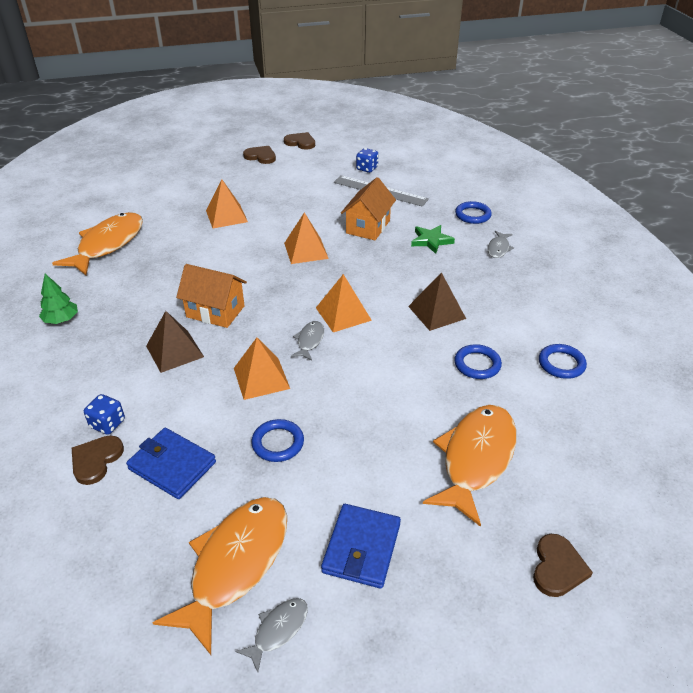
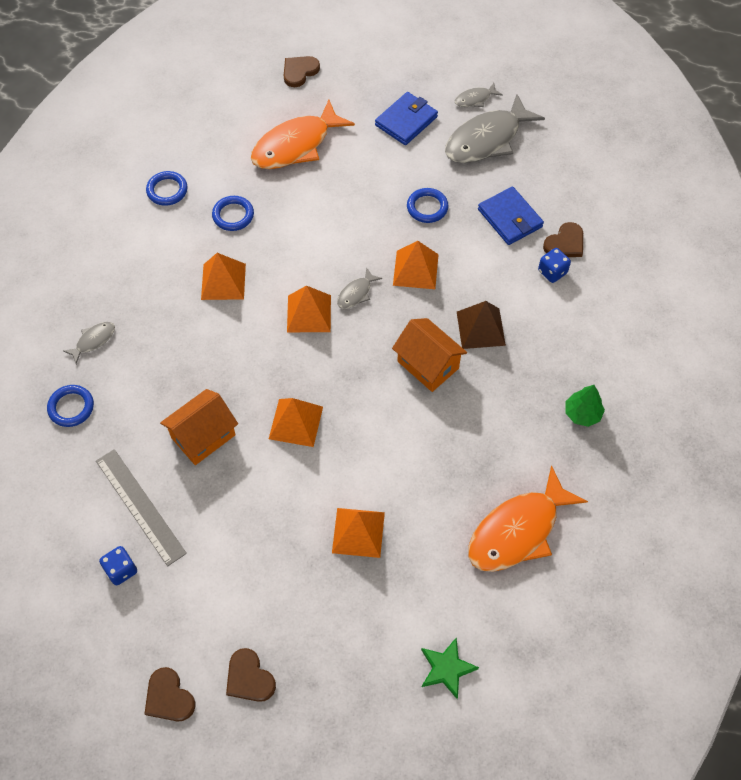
camera: 155 degrees left, 20 degrees up
(235, 564) = (487, 139): orange fish -> grey fish
(431, 241) = (152, 382): green star -> green star (446, 668)
(436, 312) = (223, 281): brown pyramid -> orange pyramid

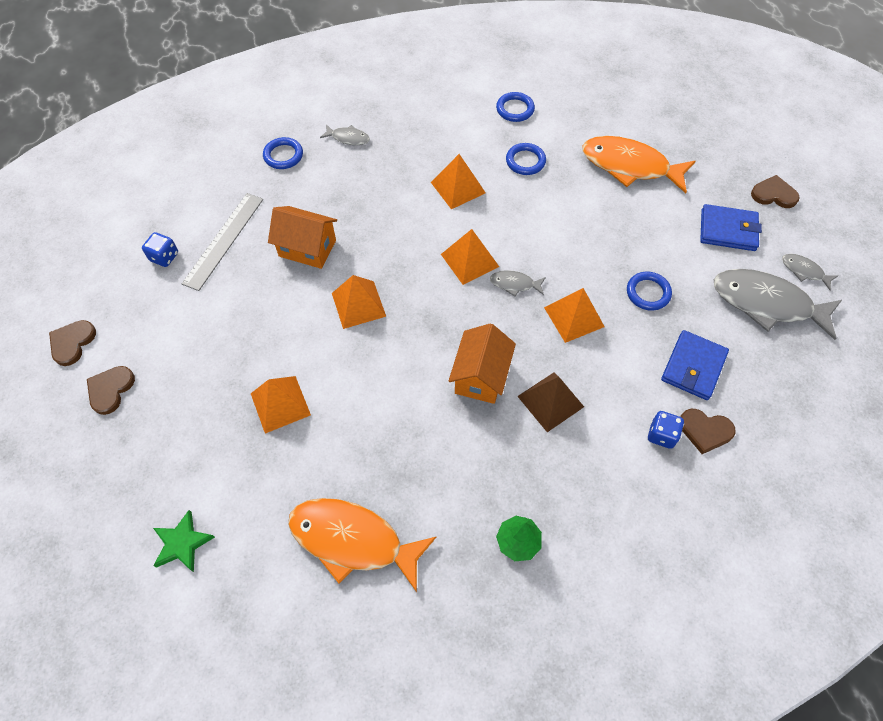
camera: 60 degrees right, 0 degrees up
(299, 71) = (707, 130): brown heart -> brown heart (774, 194)

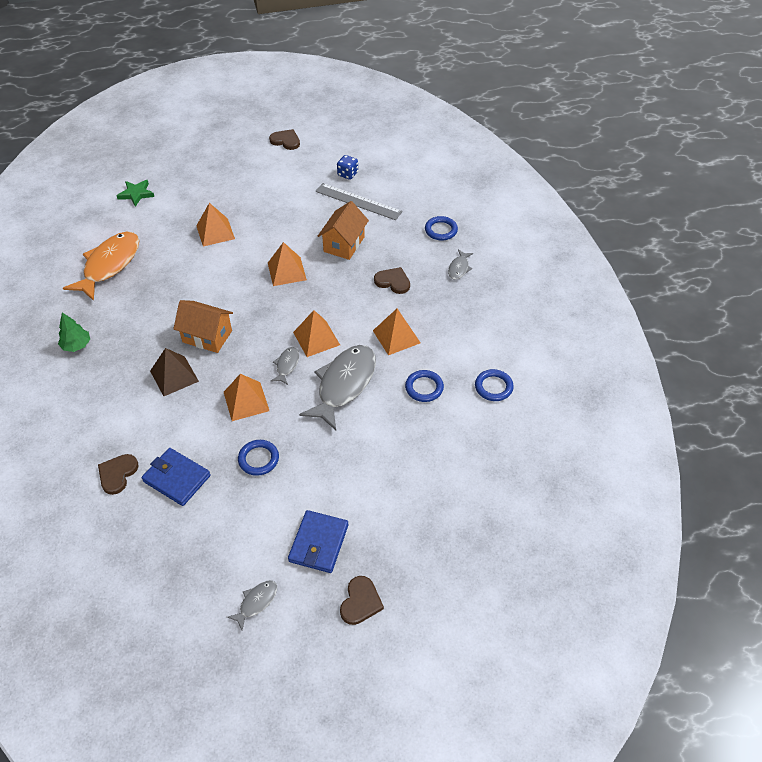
camera: 95 degrees right, 10 degrees down
(110, 390) = (247, 159): brown heart -> brown heart (393, 281)
(630, 166) = (412, 472): orange fish -> none
(661, 435) = (124, 443): blue dice -> none
(766, 303) = (226, 555): grey fish -> grey fish (344, 384)

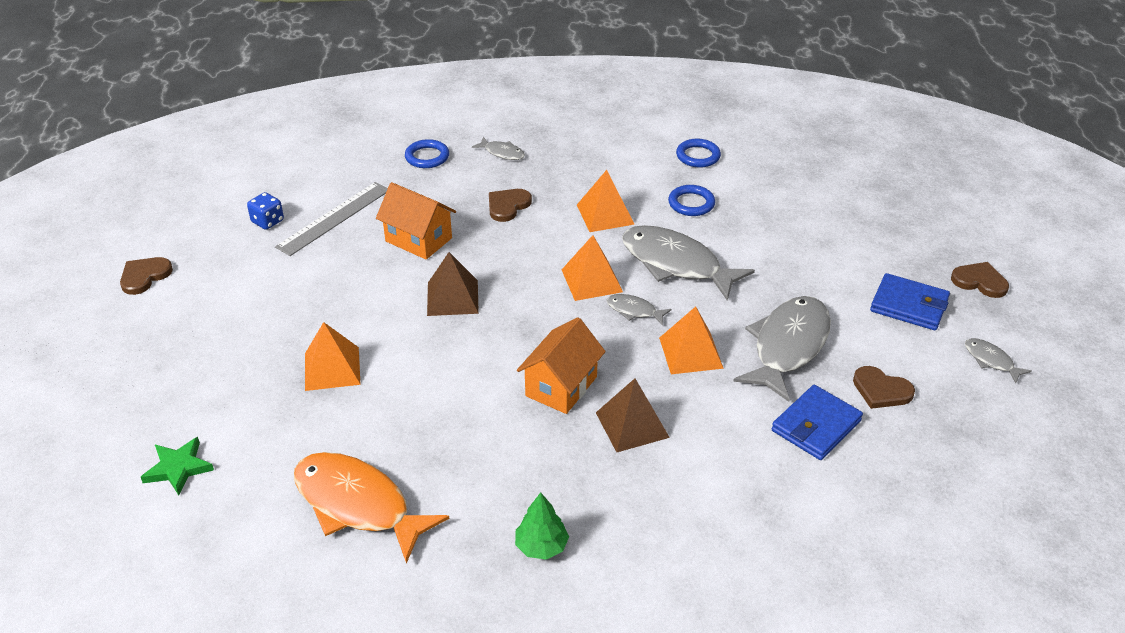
camera: 80 degrees left, 10 degrees down
(117, 474) = (807, 489): brown heart -> brown heart (881, 390)
(258, 459) = (788, 346): blue ring -> grey fish
(287, 271) = (452, 297): orange pyramid -> brown pyramid

